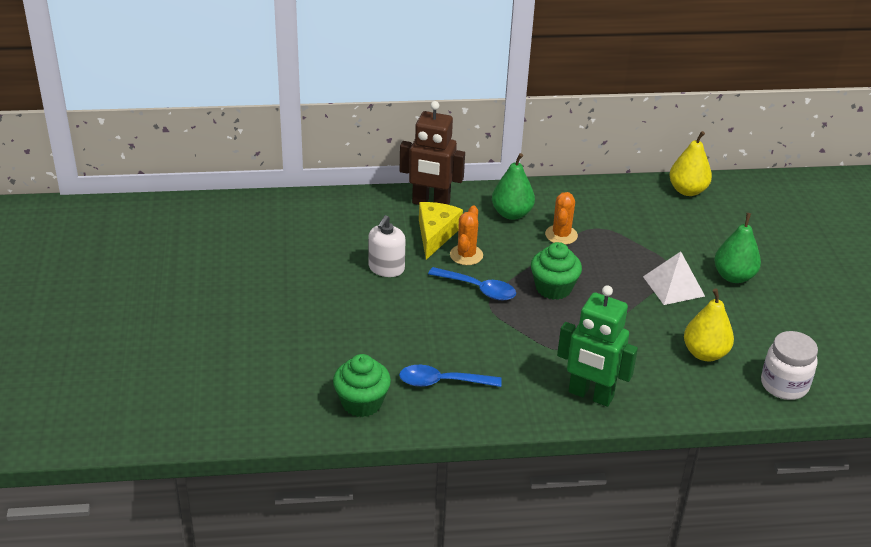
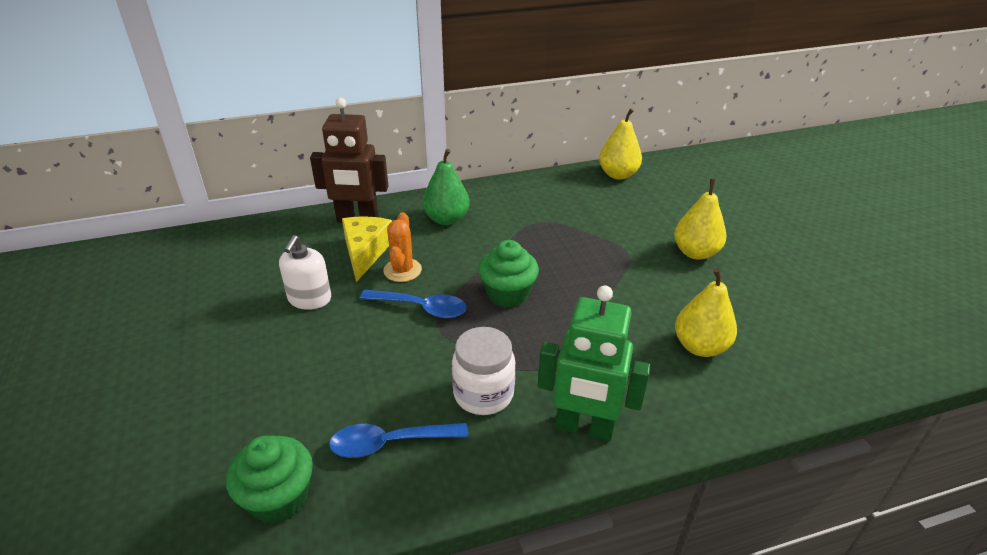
camera: 10 degrees left, 0 degrees up
(561, 235) = (503, 234): orange cactus -> none
(673, 286) = (637, 272): white pyramid -> none
(733, 276) = (695, 252): green pear -> yellow pear
(784, 385) = (804, 372): white jar -> white jar (483, 394)

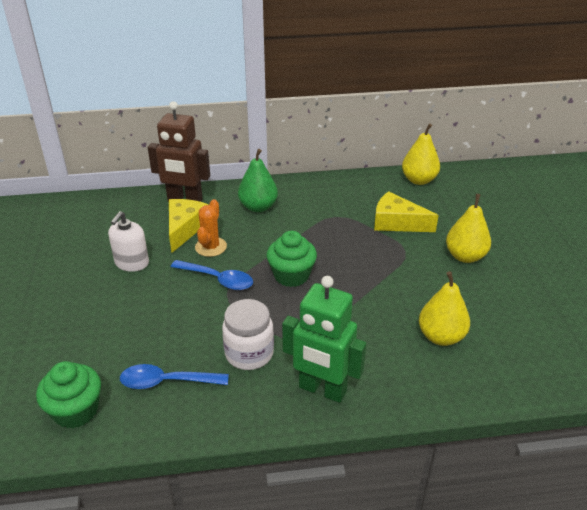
camera: 10 degrees right, 0 degrees up
(609, 223) = (397, 223): none -> yellow cheese

